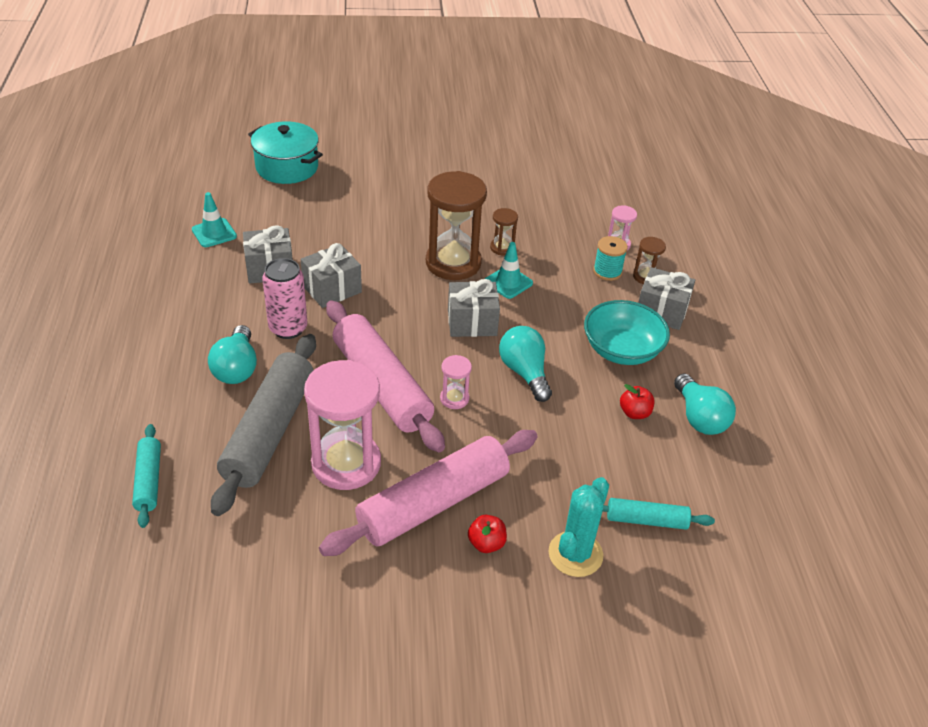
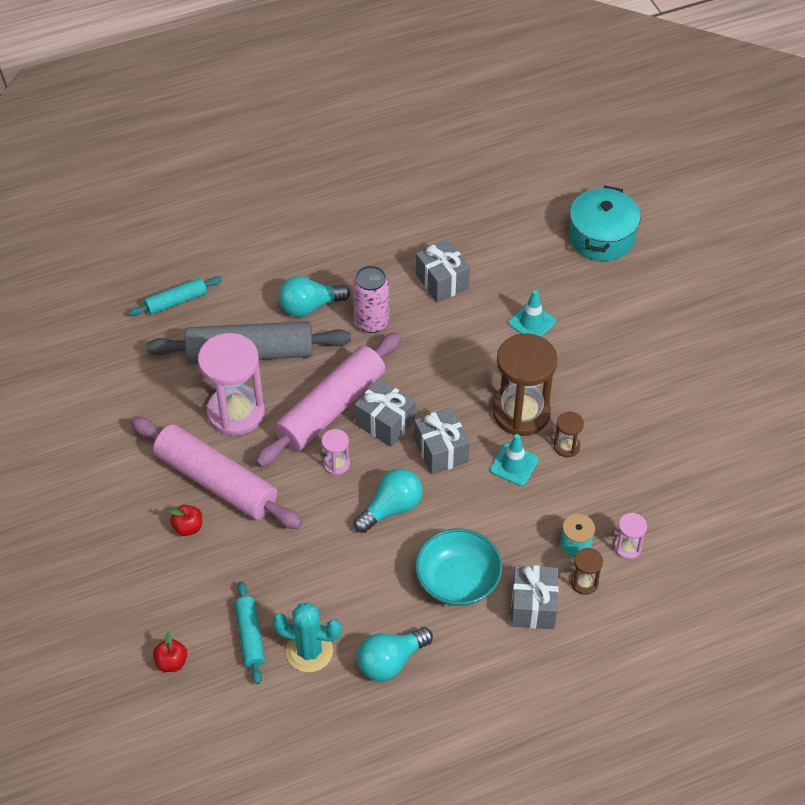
camera: 75 degrees right, 10 degrees up
(214, 233) = (471, 225): turquoise traffic cone -> turquoise traffic cone (532, 322)
(332, 289) = (436, 334): grey gift -> grey gift (385, 423)
(575, 554) = (197, 590): turquoise cactus -> turquoise cactus (309, 651)
(634, 413) = (375, 606): red apple -> red apple (171, 662)

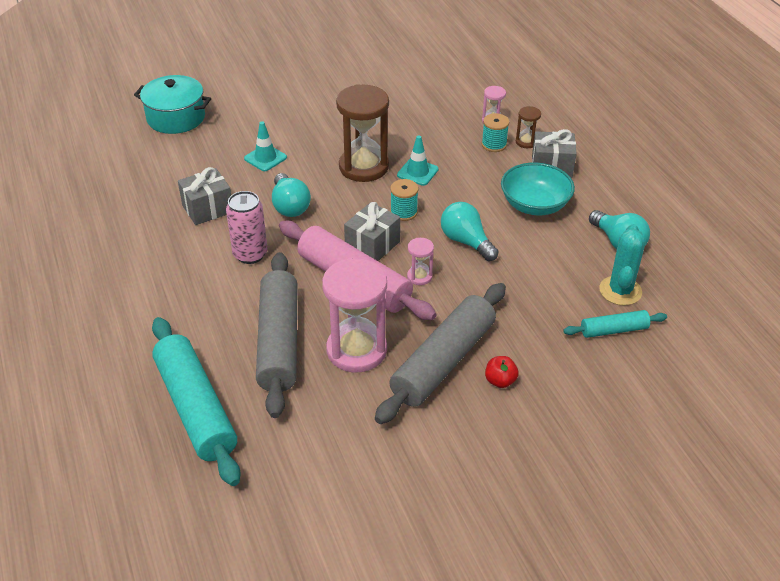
camera: 90 degrees left, 10 degrees down
(171, 662) = (654, 385): red apple -> none
(176, 301) = (196, 408): turquoise rolling pin -> turquoise rolling pin, size x1.99
(216, 481) = (443, 362): pink rolling pin -> grey rolling pin
(309, 306) = (223, 298): turquoise light bulb -> turquoise light bulb (290, 206)
(441, 451) = (404, 212): grey gift -> turquoise spool
(566, 446) = (398, 145): brown hourglass -> none

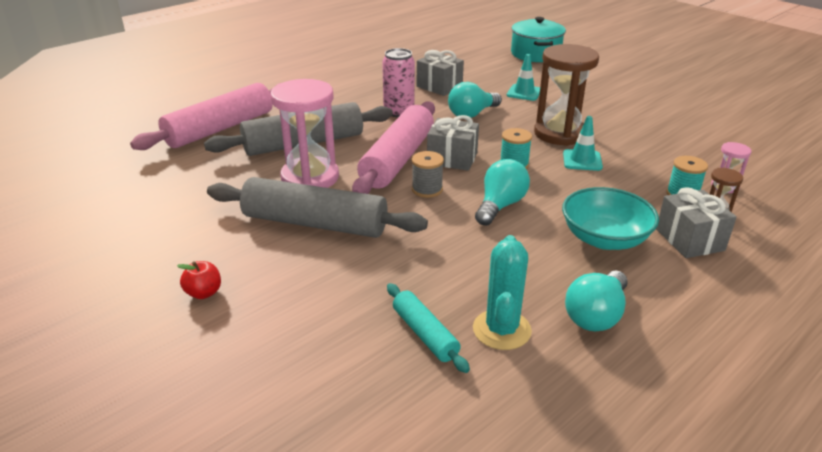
camera: 70 degrees right, 10 degrees down
(196, 408) = (220, 128): turquoise rolling pin -> pink rolling pin
(419, 276) = (427, 189): pink hourglass -> grey spool
(500, 381) = (302, 262): red apple -> red apple (204, 293)
(620, 291) = (501, 330): turquoise cactus -> turquoise cactus turned 75 degrees counterclockwise

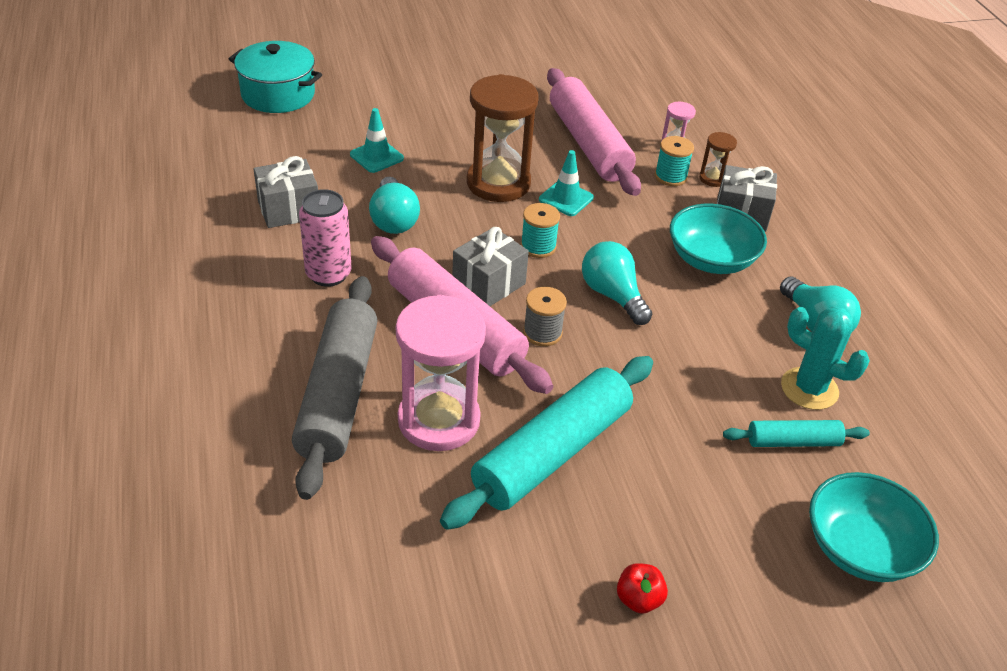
camera: 65 degrees left, 10 degrees up
(220, 128) = (207, 469): pink rolling pin -> pink rolling pin (588, 144)
(315, 223) = (552, 453): grey rolling pin -> turquoise rolling pin
(326, 403) = (860, 548): none -> turquoise bowl

